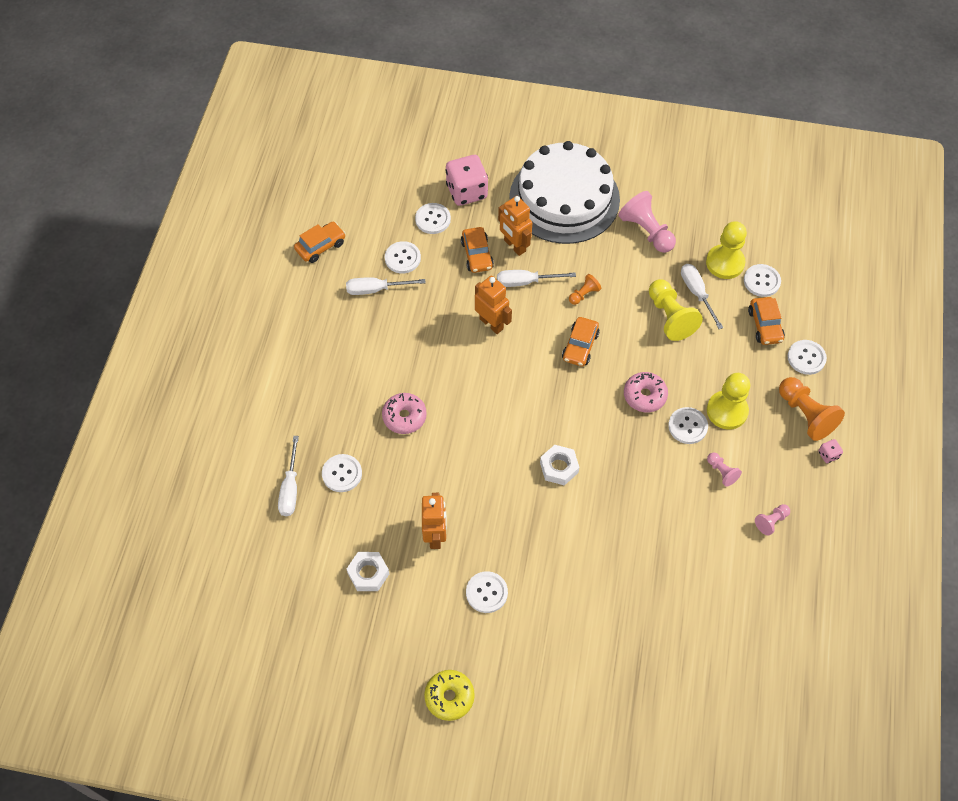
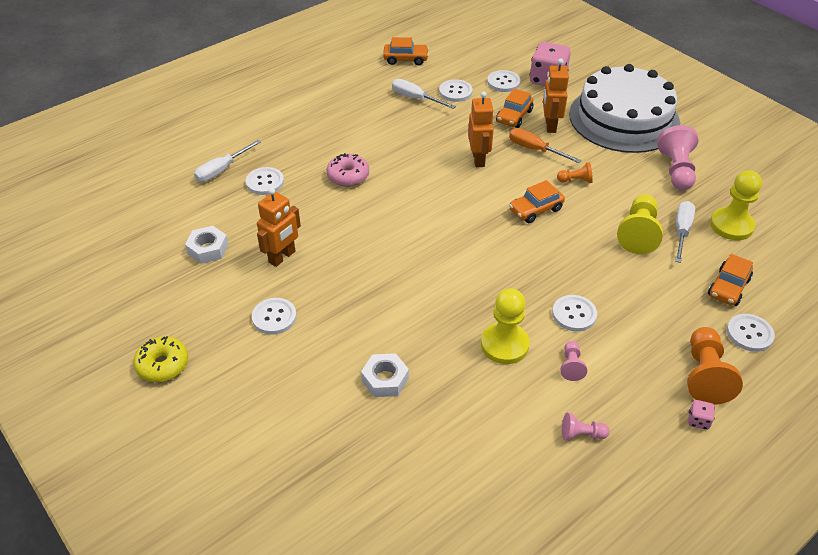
camera: 40 degrees right, 15 degrees down
(526, 282) = (535, 150): white screwdriver -> orange screwdriver
(559, 467) = (428, 274): white nut -> white nut (385, 379)
(644, 396) = (557, 271): pink donut -> none
(727, 411) = (624, 325): yellow pawn -> yellow pawn (504, 345)
(761, 281) = (757, 256): white button -> none

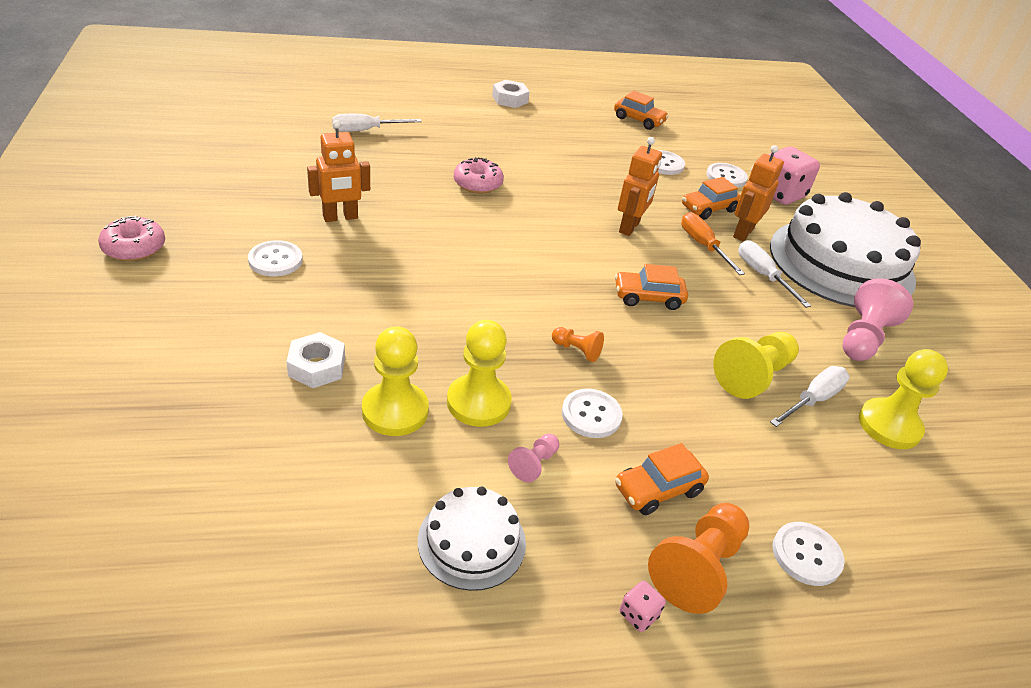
camera: 25 degrees right, 5 degrees down
(163, 365) = (134, 248): yellow donut -> pink donut
(208, 249) = (282, 181): white nut -> white nut (510, 99)
(265, 182) = (393, 155): white button -> none
(415, 98) = (615, 153): white screwdriver -> white screwdriver (762, 275)
(462, 380) = (395, 411): none -> yellow pawn
(575, 180) = (723, 292): orange pawn -> orange pawn (577, 350)
(581, 434) = (472, 541): pink pawn -> white cake
(728, 287) = (823, 488): orange car -> orange car (658, 489)

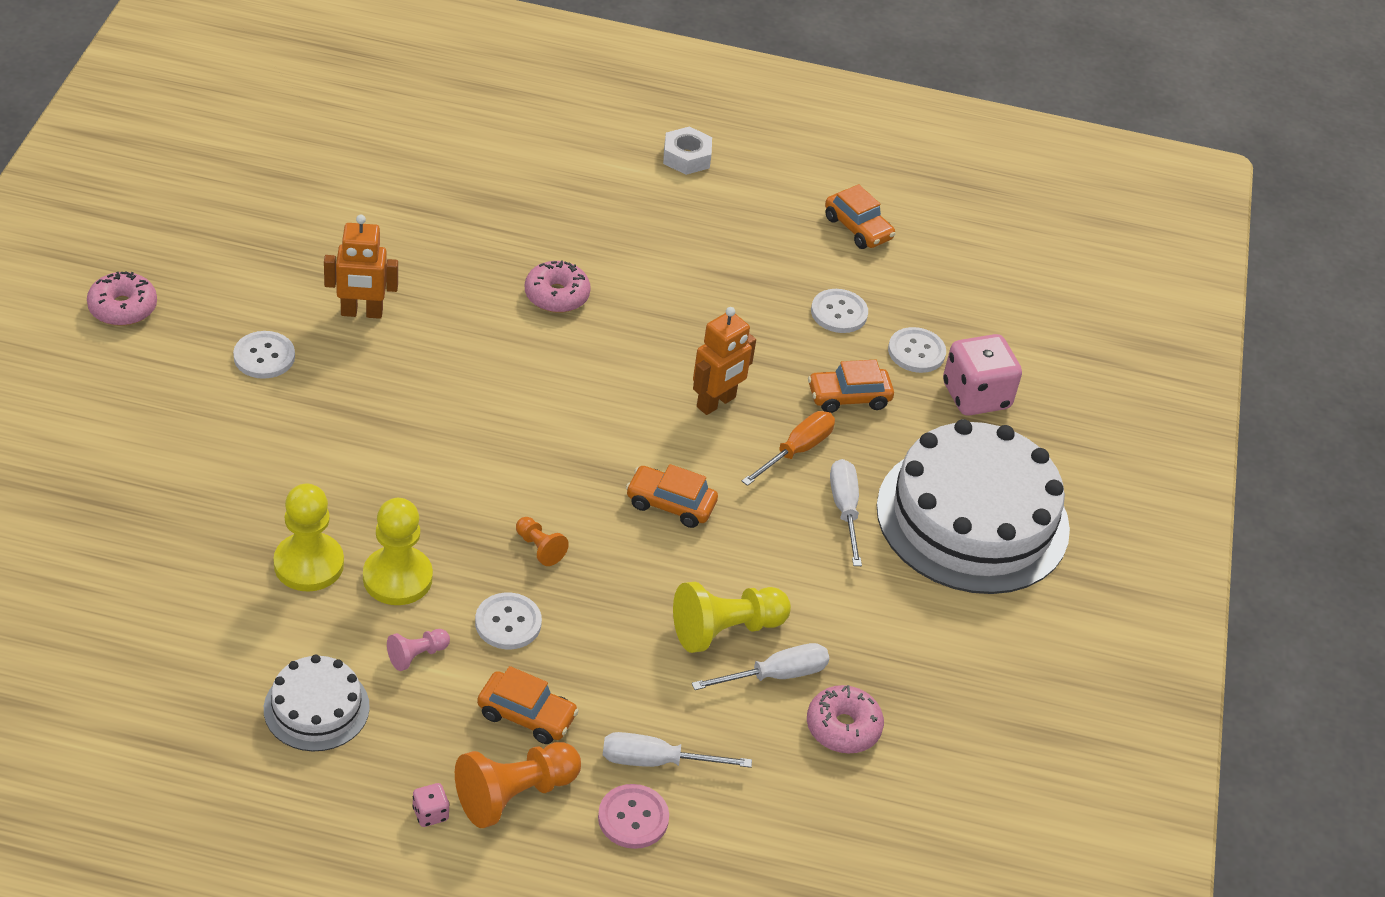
camera: 20 degrees right, 5 degrees up
(317, 366) = (253, 496): white nut -> none
(366, 130) = (456, 181): white screwdriver -> white screwdriver (656, 761)
(658, 489) = (526, 715): orange car -> orange car turned 150 degrees counterclockwise
(703, 246) = (796, 451): orange screwdriver -> orange screwdriver turned 45 degrees clockwise
(743, 233) = (868, 444): orange robot -> none
(806, 555) = (633, 818): white button -> pink button
(863, 338) = (908, 622): pink pawn -> none
(889, 425) = (843, 727): yellow pawn -> pink donut

